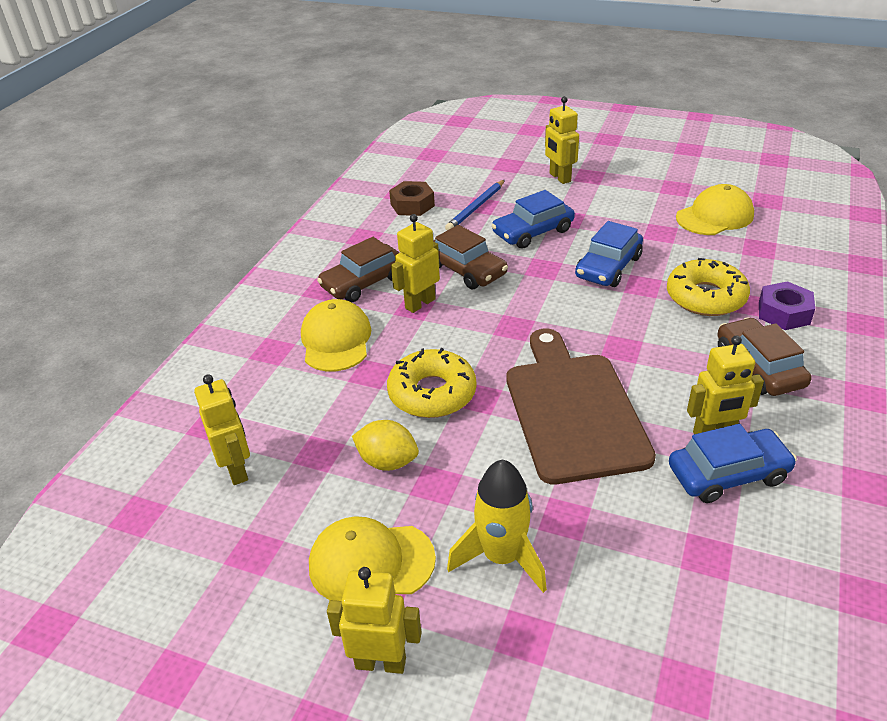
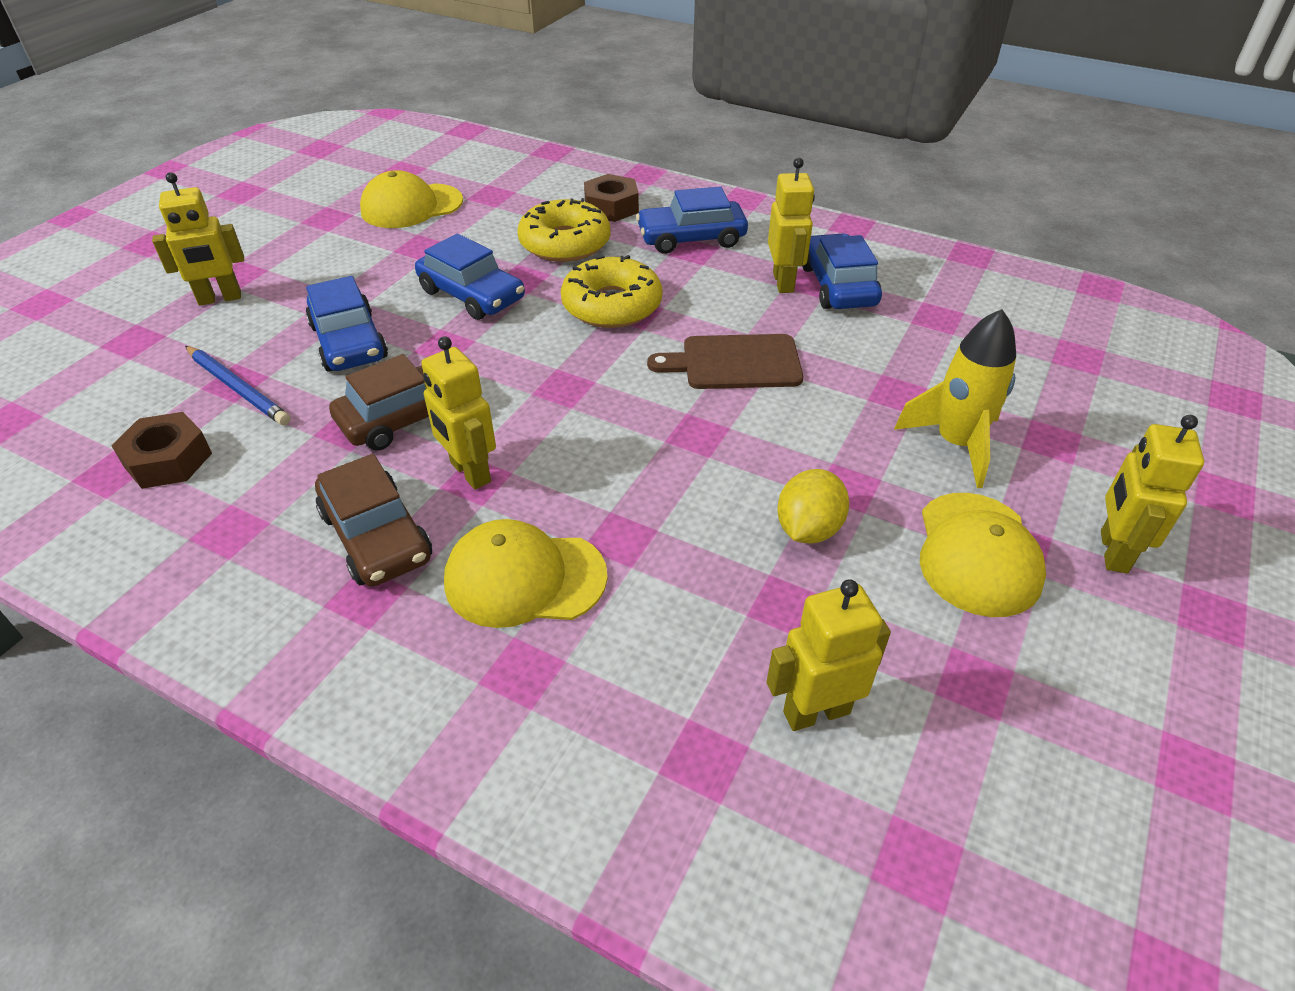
camera: 85 degrees left, 5 degrees up
(432, 393) = (680, 476): yellow donut -> yellow donut (612, 305)
(573, 410) = (734, 363): brown cutting board -> brown cutting board, size x0.60
(715, 216) = (411, 206): yellow cap -> yellow cap turned 90 degrees counterclockwise
(758, 367) = (691, 238): brown car -> blue car
(784, 313) = (611, 207): purple nut -> brown nut

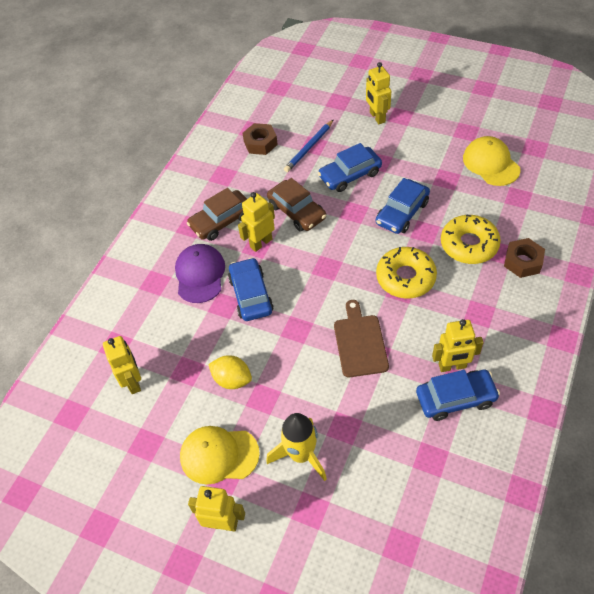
camera: 90 degrees right, 10 degrees up
(524, 578) = (200, 274): yellow cap -> purple cap
(691, 238) = (494, 311): blue car -> blue car (251, 295)

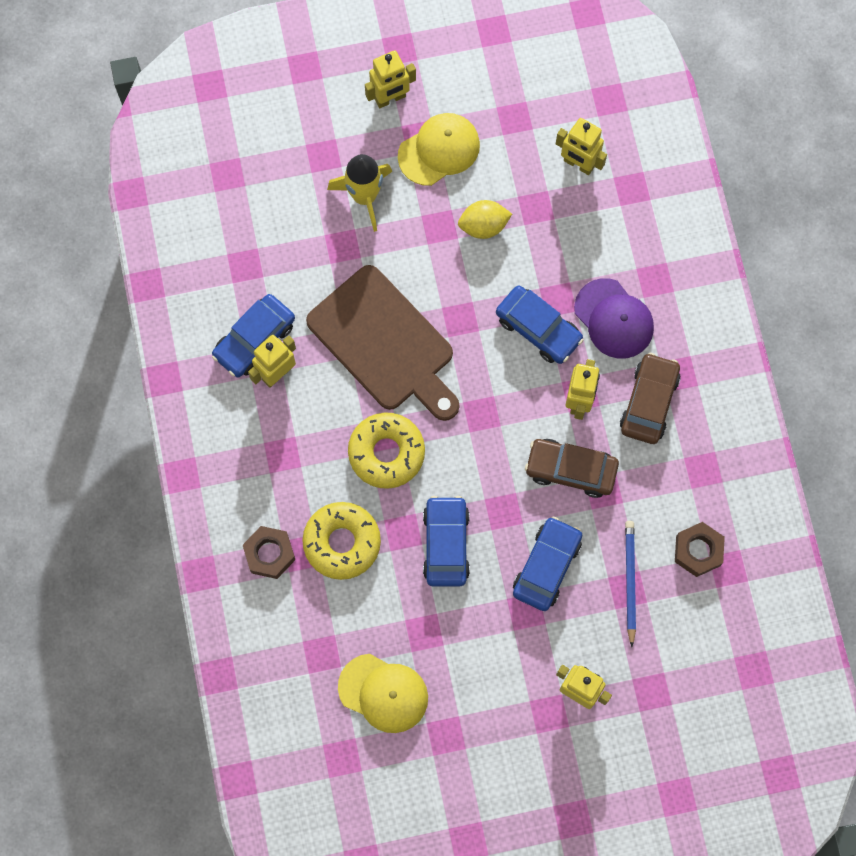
camera: 140 degrees right, 20 degrees up
(360, 342) = (385, 343): brown cutting board -> brown cutting board, size x1.67

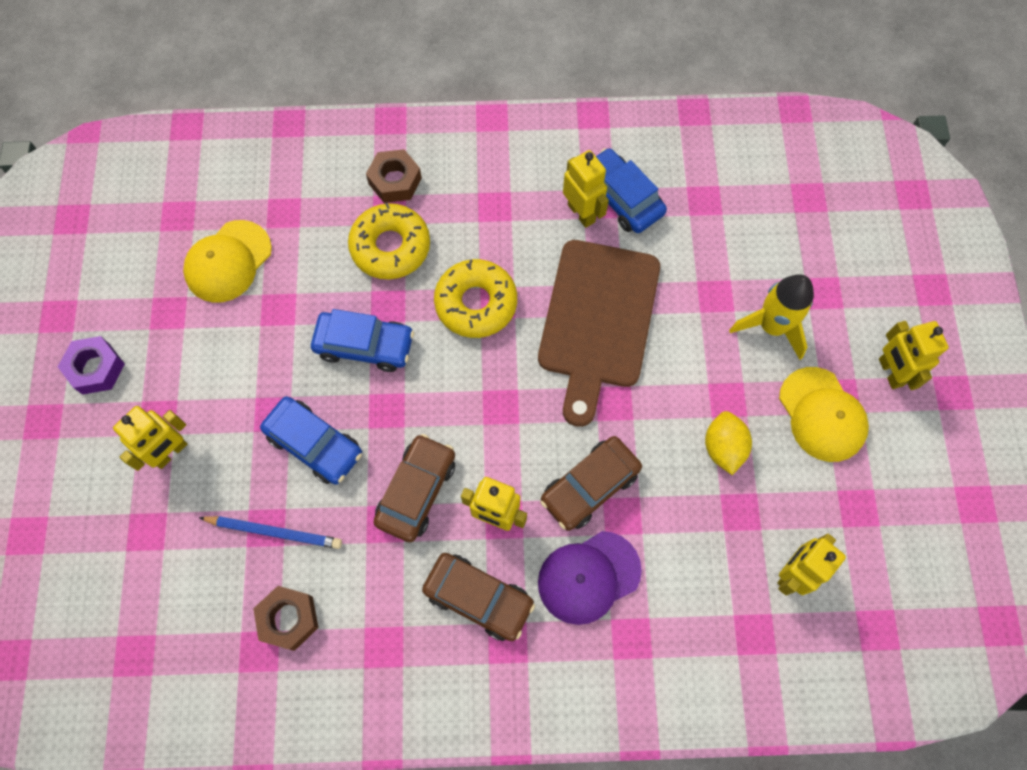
camera: 100 degrees right, 5 degrees down
(385, 343) = (598, 321): brown cutting board -> brown cutting board turned 45 degrees counterclockwise
(514, 786) = (96, 368): none -> purple nut
(538, 328) = (590, 486): blue car -> brown car

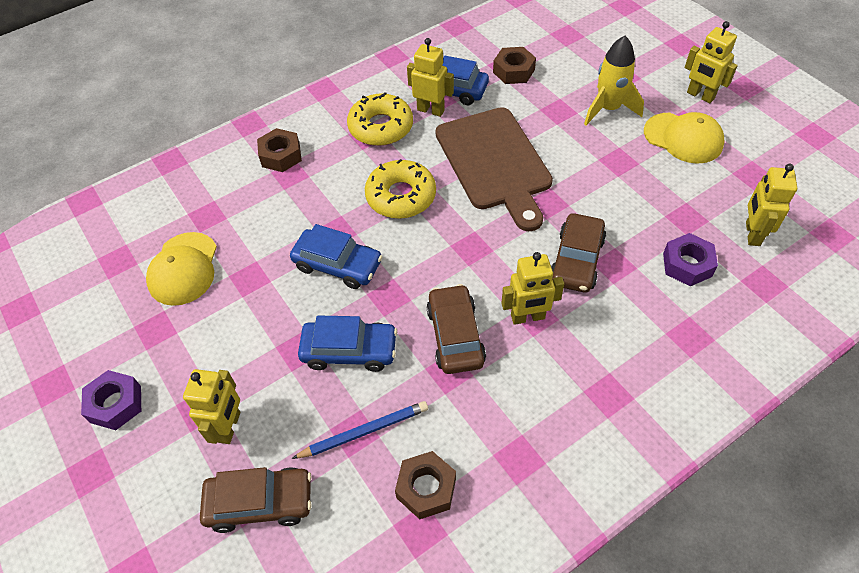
camera: 30 degrees left, 15 degrees down
(364, 345) = (338, 265): blue car -> blue car turned 45 degrees clockwise
(390, 247) = (309, 195): yellow donut -> yellow donut (381, 127)
(478, 598) = (562, 378): brown car -> brown car (260, 502)
(588, 577) = (626, 316): purple cap -> none
(695, 563) = (687, 264): none -> purple nut
(708, 213) = (513, 71): none -> brown nut
(723, 448) = (641, 189): yellow lemon -> none

